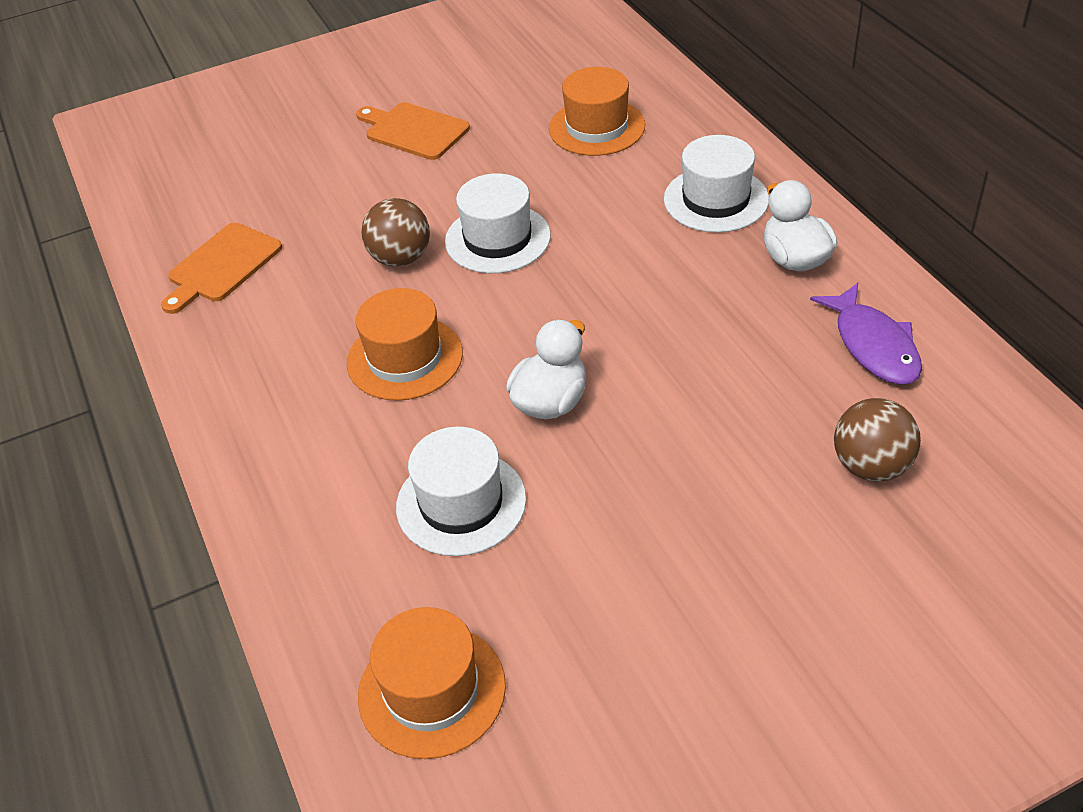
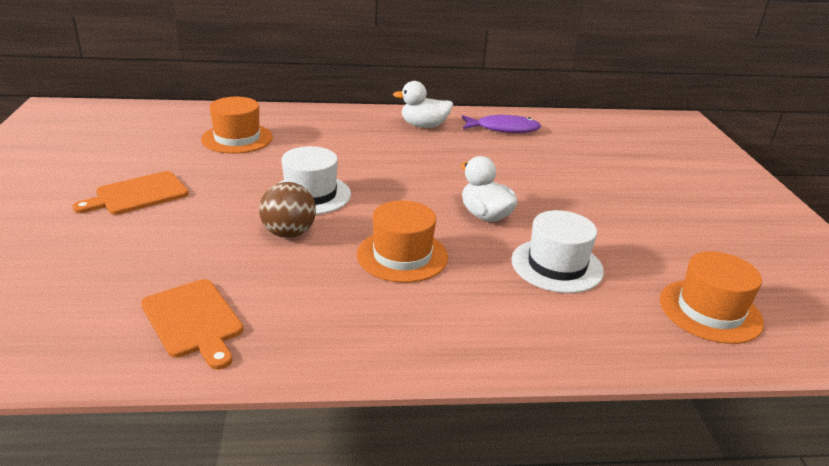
camera: 75 degrees left, 15 degrees down
(716, 199) = (352, 128): white hat -> none
(871, 466) = (584, 152): brown ball -> none

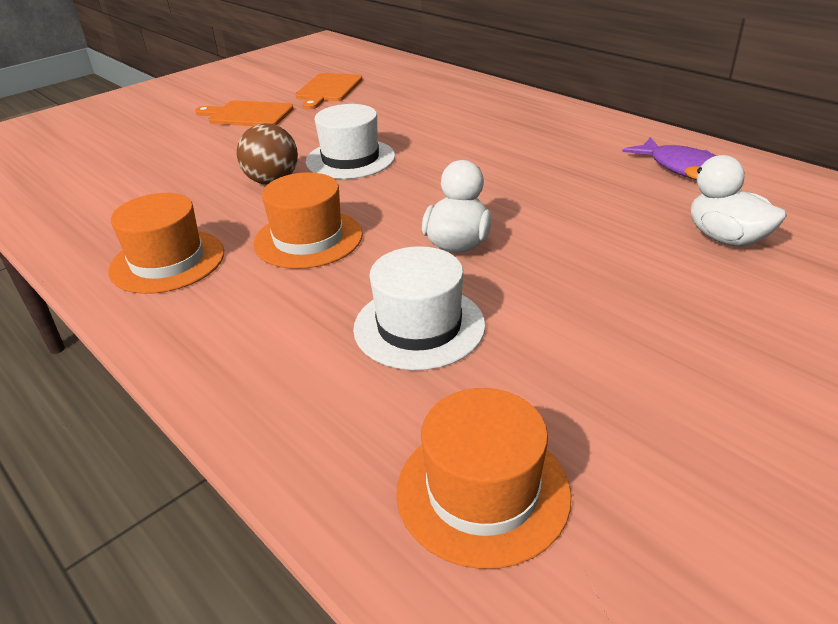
camera: 55 degrees right, 5 degrees up
(194, 321) = (105, 210): orange cutting board -> orange cutting board (328, 89)
(237, 138) = (392, 96): orange hat -> orange hat (167, 261)
(424, 126) = (590, 136): white duck -> white duck (725, 238)

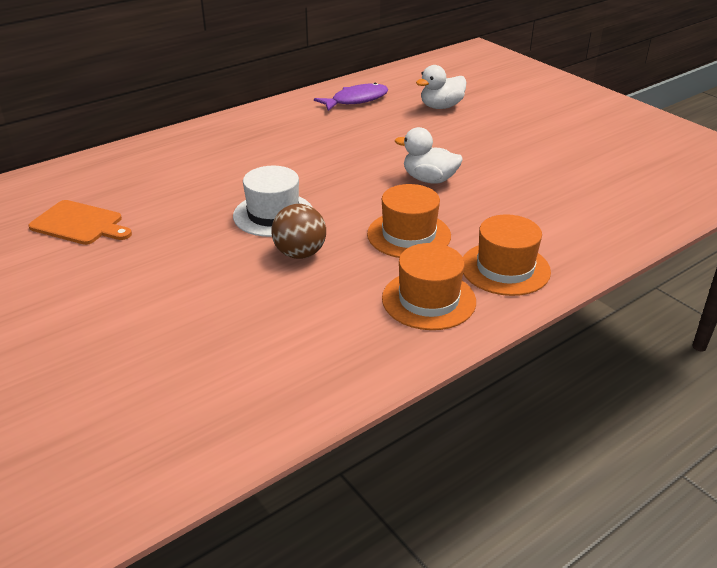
camera: 85 degrees left, 0 degrees up
(247, 115) = (115, 275): orange cutting board -> none
(419, 326) = (519, 198): white hat -> none
(482, 491) = (639, 191): orange hat -> orange hat (505, 268)

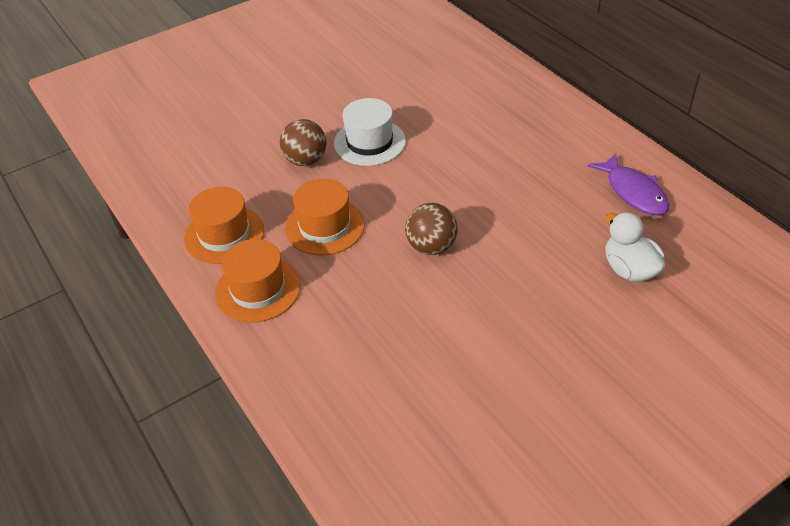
camera: 95 degrees right, 10 degrees up
(80, 224) = (366, 48): orange cutting board -> none
(429, 179) = (431, 247): white duck -> brown ball

